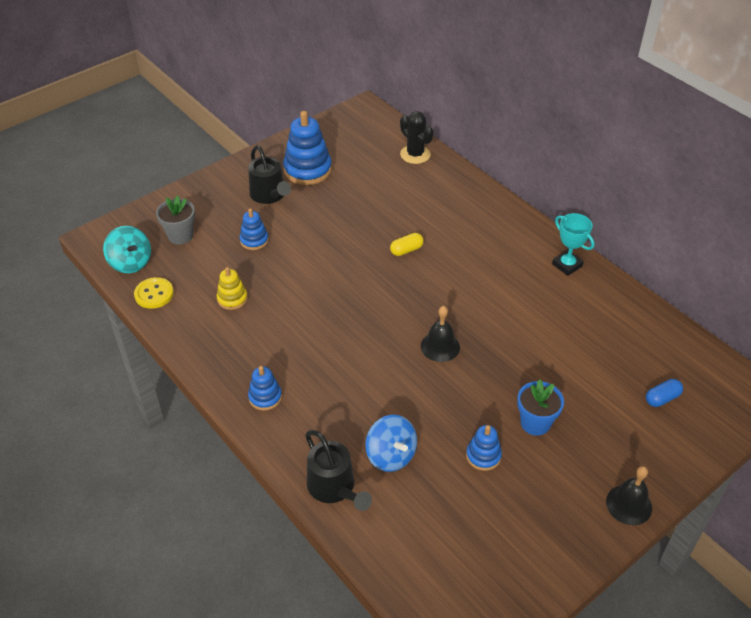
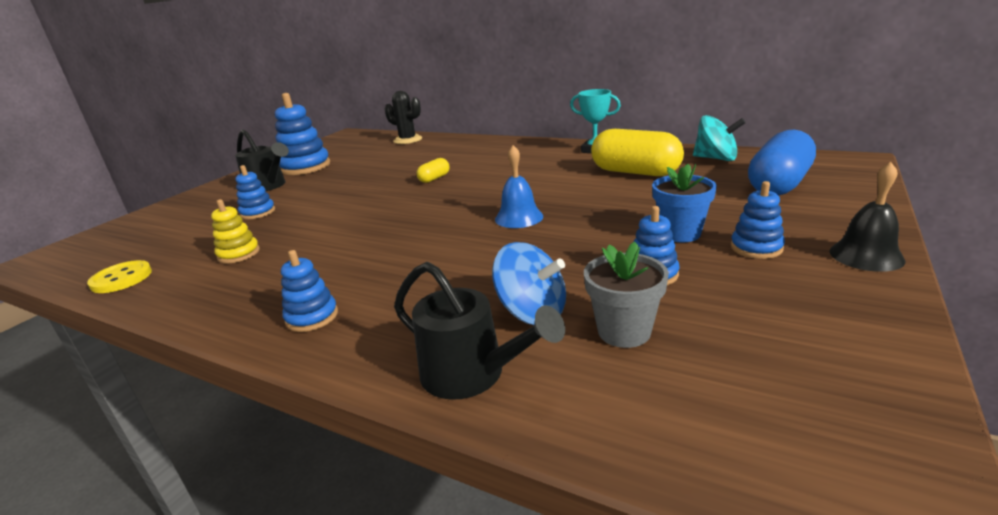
camera: 20 degrees left, 20 degrees down
(131, 262) = (87, 264): turquoise spinning top -> turquoise spinning top (716, 158)
(180, 236) = (160, 231): grey flower pot -> grey flower pot (624, 331)
(440, 346) = (519, 217): black bell -> blue bell
(570, 323) = (635, 172): none -> yellow capsule
(570, 463) = (756, 248): none -> blue stacking toy
(662, 398) = (779, 184): blue capsule -> blue capsule, size x2.15

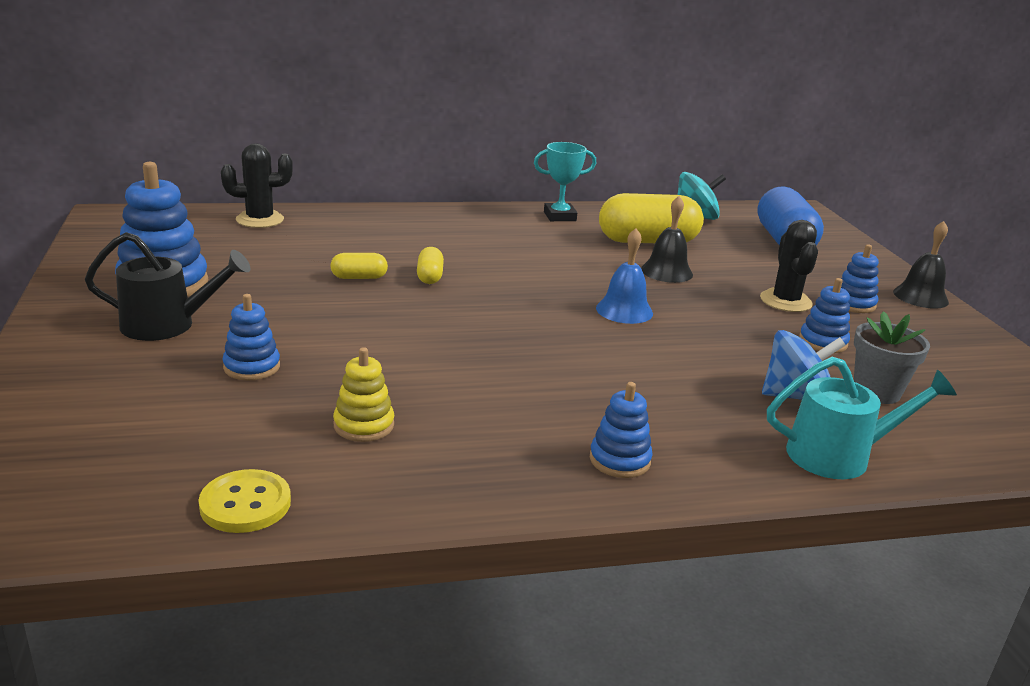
camera: 45 degrees left, 0 degrees up
(396, 174) = (359, 277): none -> yellow capsule
(472, 374) = (839, 455): black watering can -> turquoise watering can
(608, 195) = (666, 271): none -> black bell
(680, 233) = (785, 301): blue flower pot -> black cactus

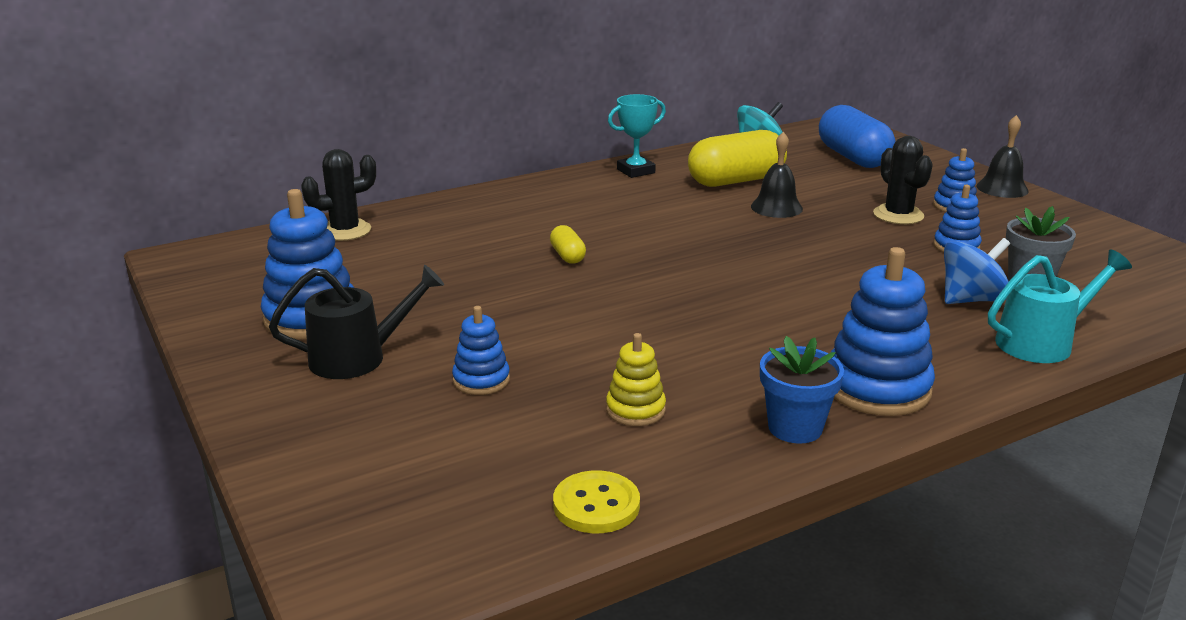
camera: 15 degrees left, 0 degrees up
(359, 277) = (501, 270): yellow capsule -> none
(501, 479) = (795, 428): none -> blue flower pot
(619, 460) = (877, 388): blue stacking toy -> blue stacking toy, size x1.82
(624, 310) = (770, 252): blue bell -> none

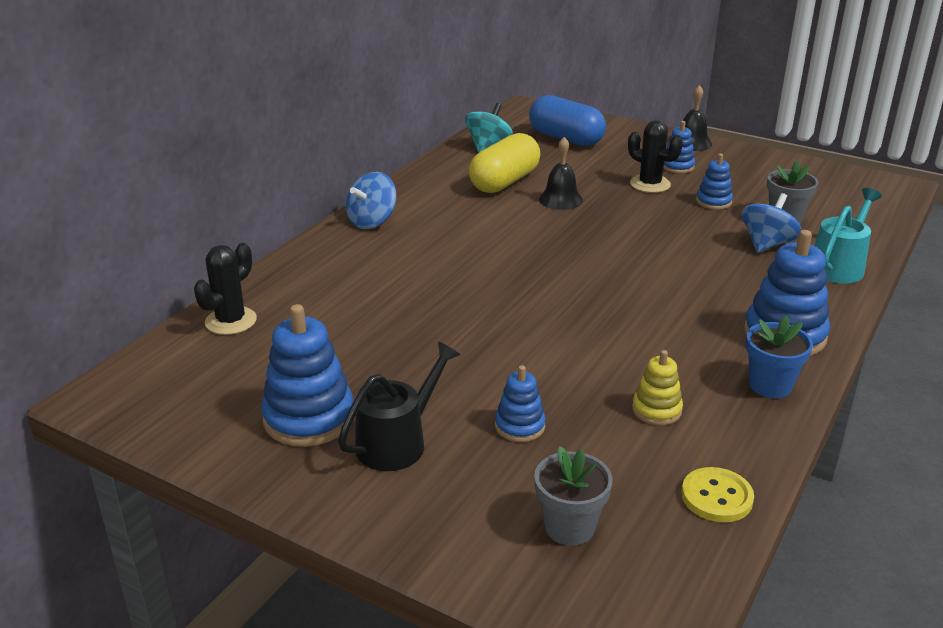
camera: 30 degrees left, 5 degrees up
(416, 476) = (569, 527): none -> grey flower pot
(563, 185) = (372, 221): none -> blue spinning top
(567, 256) = (454, 290): yellow capsule -> none
(636, 171) = (416, 192): turquoise trophy -> none

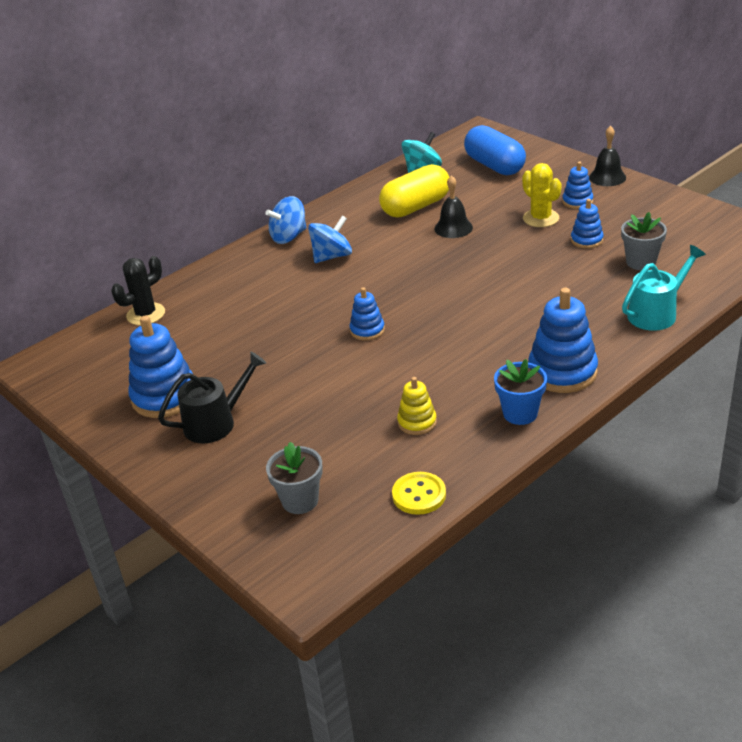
camera: 20 degrees right, 5 degrees up
(520, 426) = (308, 422): blue stacking toy -> blue stacking toy (367, 330)
(650, 184) = (541, 218): black cactus -> yellow cactus
(767, 244) = (606, 286): blue spinning top -> blue spinning top (332, 256)

